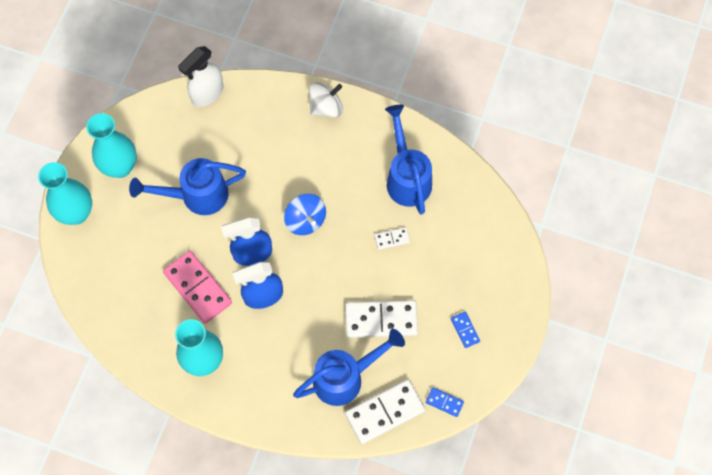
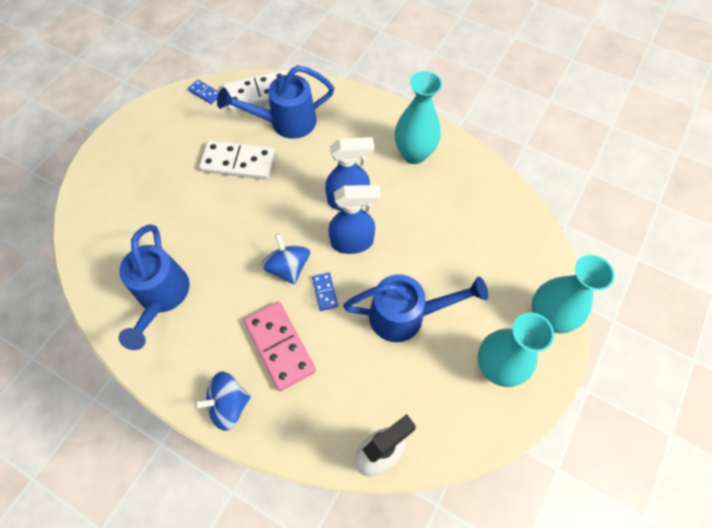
camera: 170 degrees left, 5 degrees down
(197, 288) = (414, 217): pink domino -> pink domino (280, 346)
(326, 107) = (228, 404): white spinning top -> blue spinning top
(392, 239) = (202, 233): white domino -> none
(465, 330) = (163, 143): blue domino -> blue domino (325, 292)

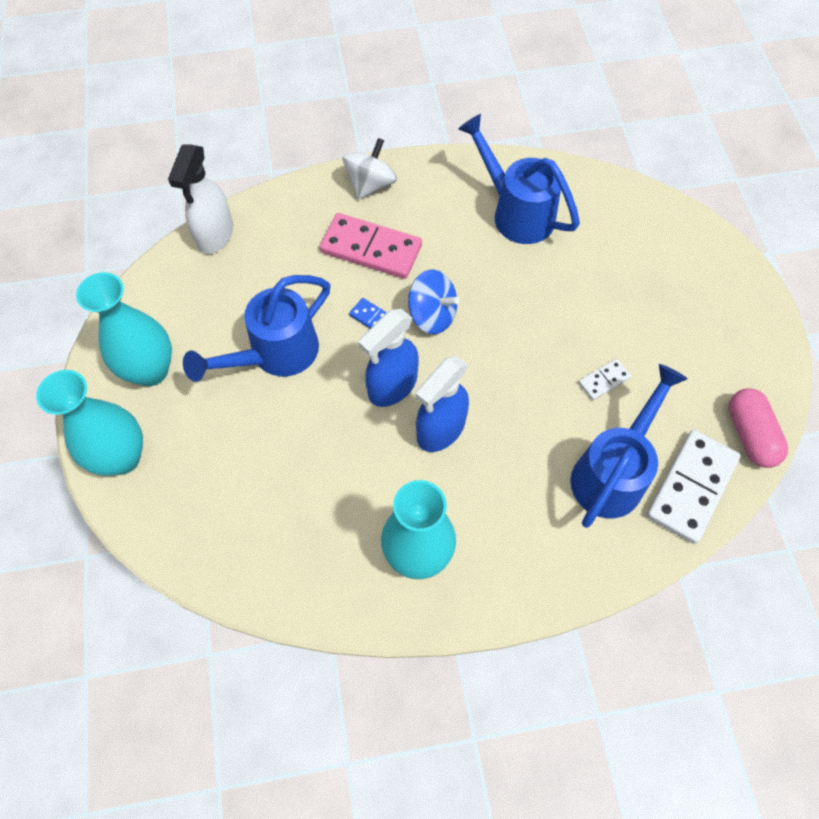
camera: 140 degrees right, 0 degrees up
(205, 93) = (749, 435): blue domino -> pink capsule
(228, 404) = (370, 184): blue spinning top -> white spinning top
(238, 162) = (604, 380): white domino -> white domino, size x0.48

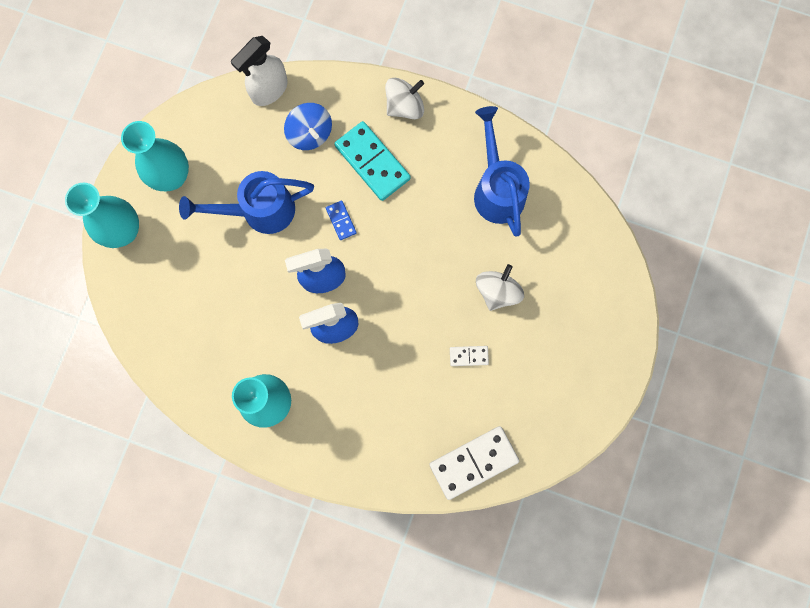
camera: 30 degrees right, 15 degrees up
(371, 249) = (372, 162): pink domino -> turquoise domino
(432, 315) = (383, 240): blue spinning top -> blue spinning top (310, 134)
(586, 303) = (497, 291): none -> white spinning top
(612, 472) = (429, 422): blue watering can -> none
(749, 435) = (540, 451): pink capsule -> none

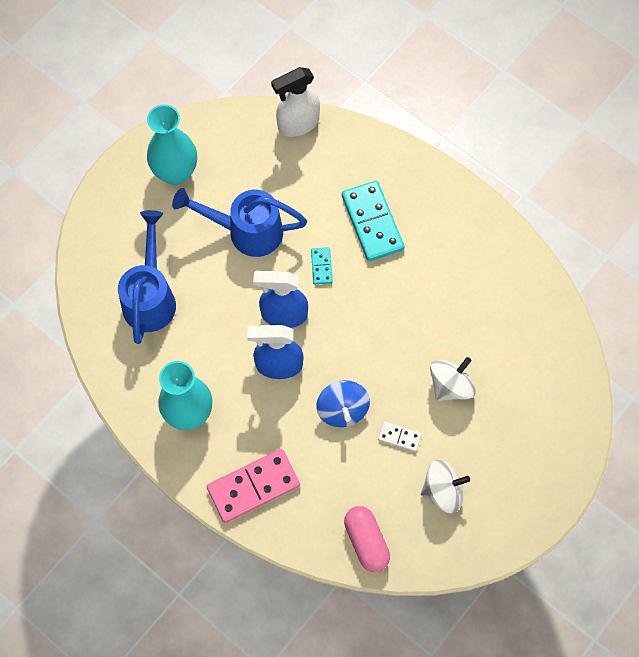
camera: 20 degrees right, 10 degrees down
(124, 231) = (111, 207): turquoise vase -> none
(310, 134) = (322, 176): blue spinning top -> blue spinning top (342, 410)
(341, 221) = (321, 266): blue domino -> turquoise domino
(354, 449) = (253, 486): none -> pink domino
(404, 106) = (423, 181): white spinning top -> white spinning top (443, 491)
(473, 462) = (366, 541): white domino -> pink capsule
(497, 189) = (485, 288): blue watering can -> blue watering can (150, 297)

